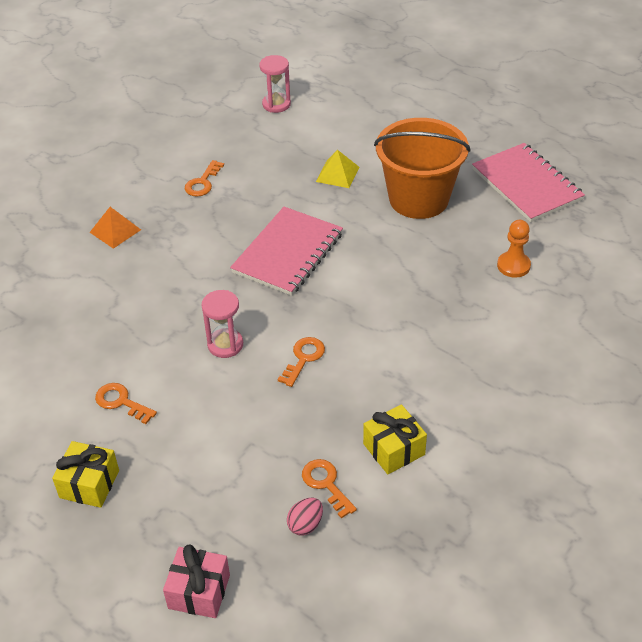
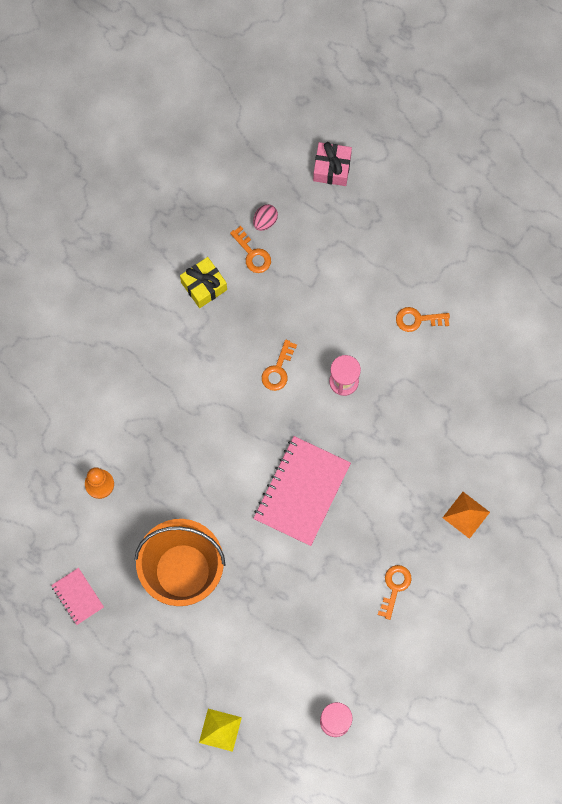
camera: 175 degrees right, 30 degrees up
(89, 484) = (424, 245): yellow gift -> none
(121, 402) = (417, 319): orange key -> orange key turned 150 degrees clockwise
(337, 174) = (262, 606): yellow pyramid -> yellow pyramid (220, 729)
(526, 185) = (77, 596): pink notebook -> pink notebook, size x0.51

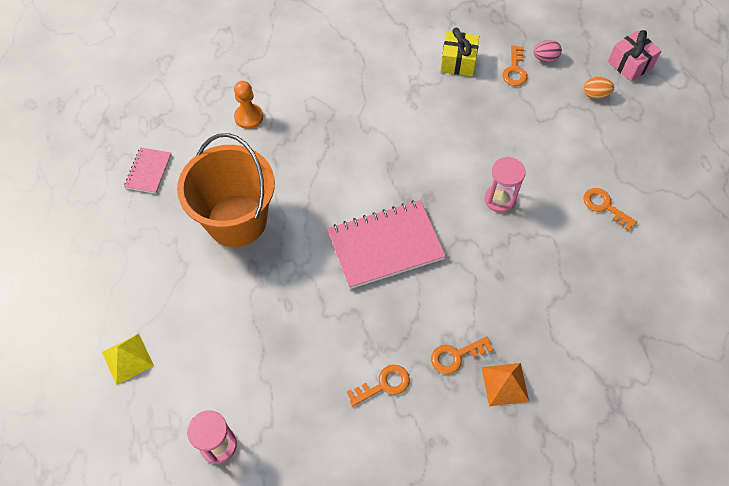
camera: 45 degrees right, 15 degrees down
(278, 370) = (456, 152): orange key -> orange key (456, 356)
(330, 223) = (595, 95): none -> orange egg

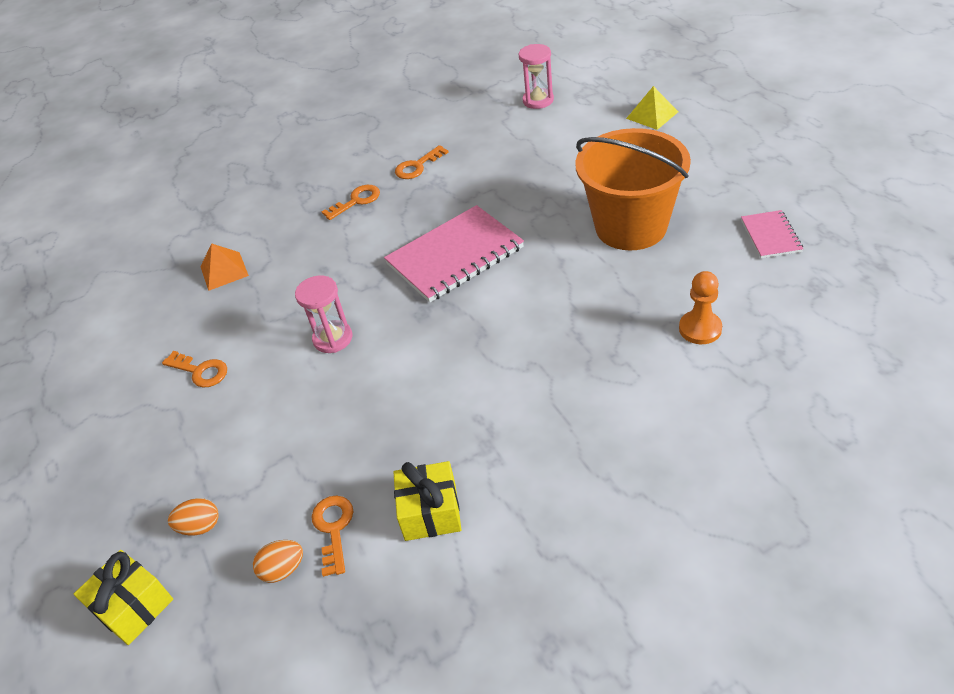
camera: 170 degrees right, 15 degrees down
(505, 384) = (308, 198): orange pyramid -> orange pyramid (224, 271)
(545, 58) = (283, 569): pink egg -> orange egg
(630, 64) = (133, 606): pink gift -> yellow gift

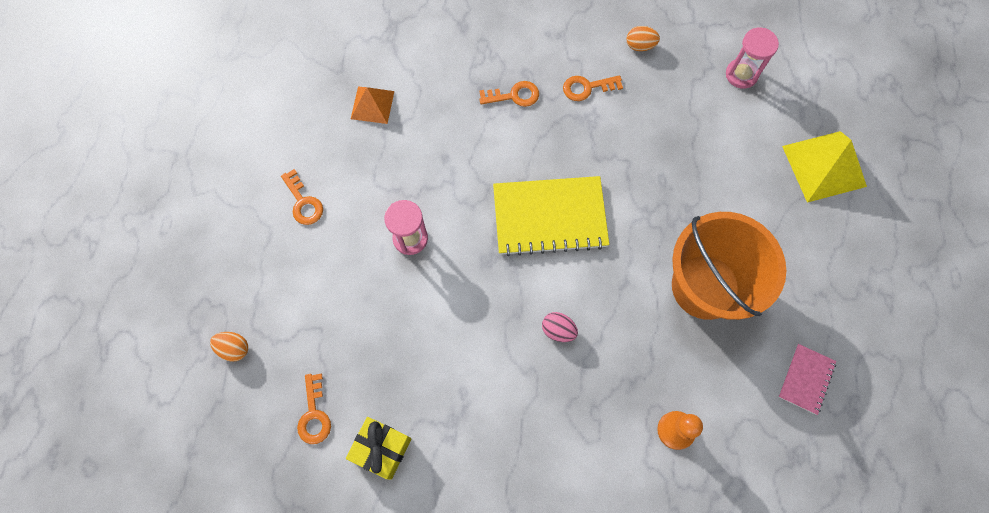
camera: 25 degrees right, 25 degrees up
(133, 606) = (165, 383): yellow gift -> none
(283, 569) = (266, 424): orange egg -> orange egg (640, 46)
(333, 528) = (314, 414): orange key -> orange key turned 150 degrees clockwise
(455, 256) = (549, 217): pink notebook -> yellow notebook
(530, 323) = (558, 330): none -> pink egg
(652, 115) = (824, 166): yellow pyramid -> yellow pyramid, size x1.65

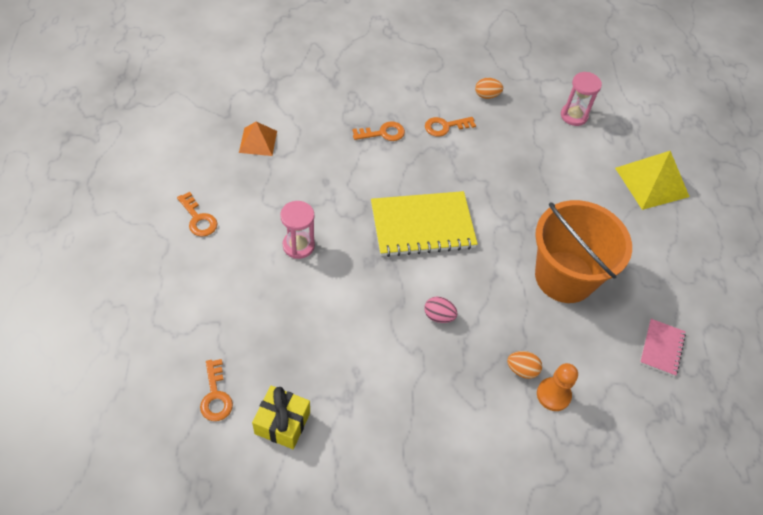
camera: 10 degrees left, 15 degrees down
(234, 348) = (136, 342): orange egg -> orange egg (522, 370)

